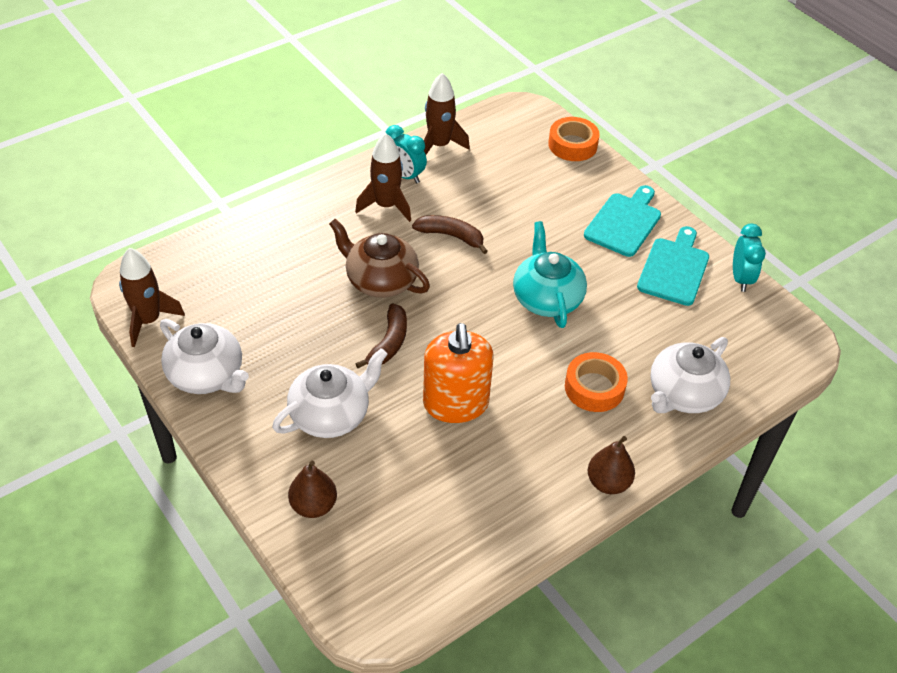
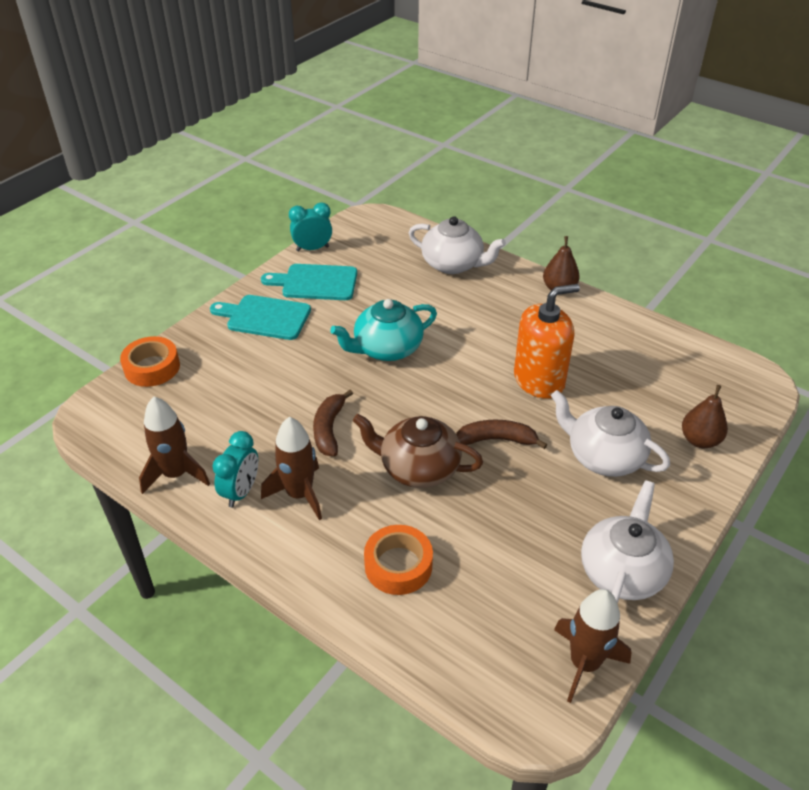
camera: 105 degrees left, 5 degrees down
(380, 280) = (418, 468): brown teapot -> brown teapot turned 90 degrees clockwise
(594, 388) = (473, 307): orange tape -> orange tape (398, 565)

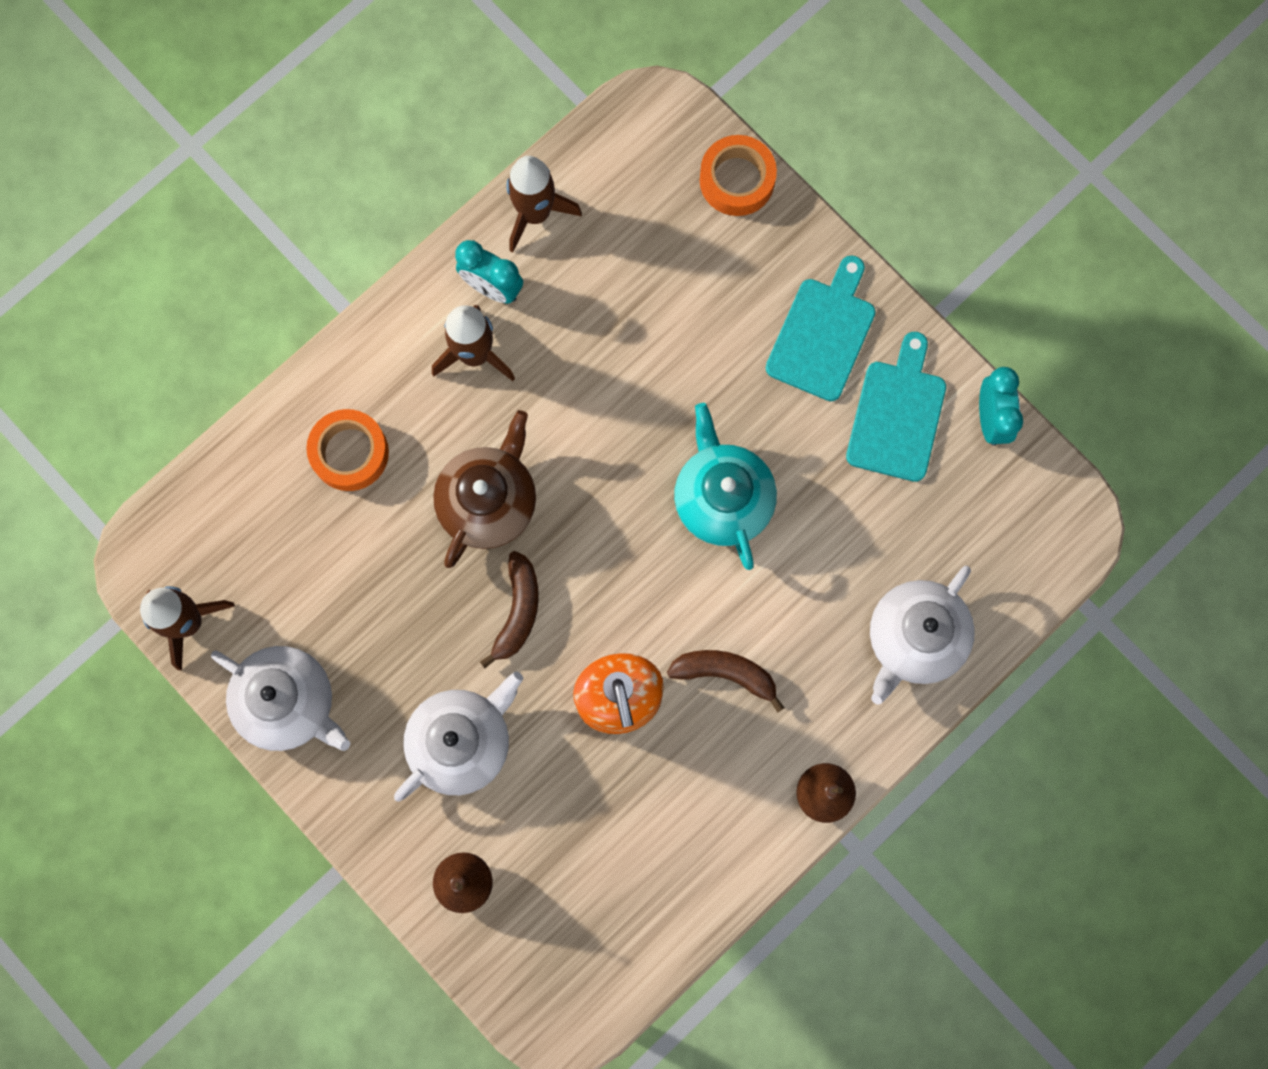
camera: 100 degrees right, 35 degrees up
(329, 429) = (577, 401): brown banana -> brown banana (725, 674)

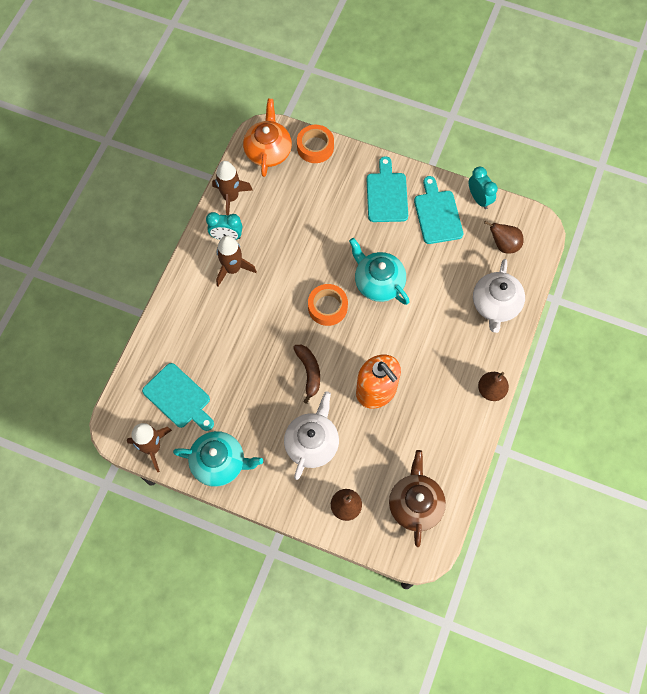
camera: 25 degrees left, 10 degrees down
(272, 553) = (179, 398): none -> turquoise cutting board
(288, 703) = (219, 463): white teapot -> turquoise teapot
(350, 453) = (194, 337): orange tape -> orange tape (327, 307)
(489, 501) = (271, 330): brown teapot -> brown teapot (415, 504)
(646, 150) = (268, 151): none -> orange teapot
(725, 674) = (419, 357): brown banana -> none
(990, 530) = (504, 245): none -> brown pear

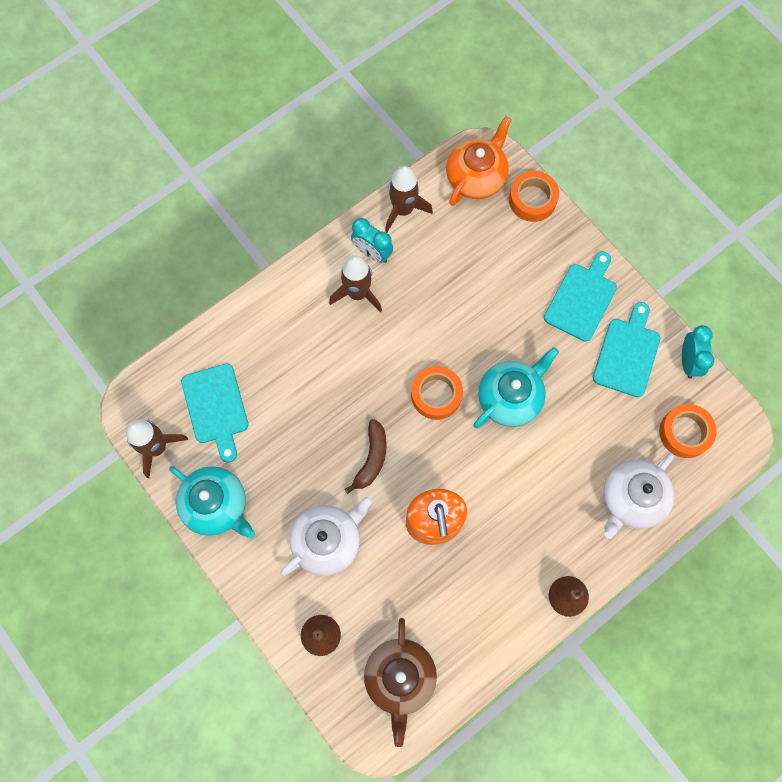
camera: 30 degrees right, 5 degrees up
(378, 282) = (510, 397): turquoise teapot -> turquoise teapot turned 60 degrees clockwise
(415, 504) = (400, 678): brown teapot -> brown teapot turned 150 degrees clockwise
(504, 245) = (685, 433): brown pear -> orange tape

